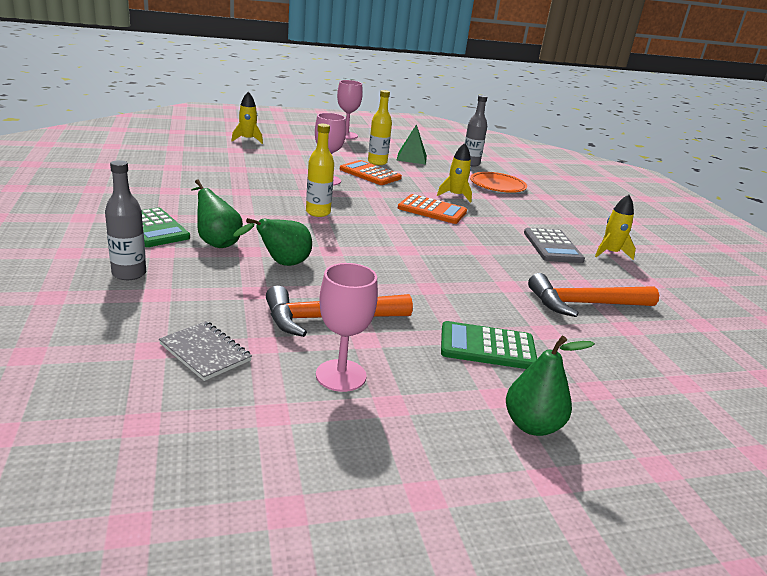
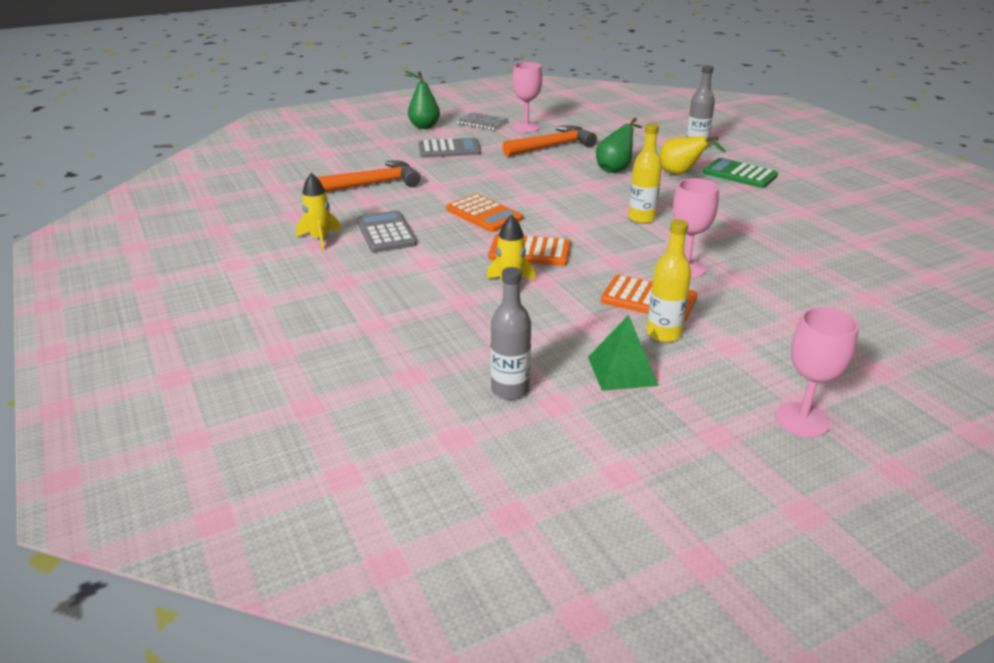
camera: 170 degrees right, 5 degrees up
(205, 352) = (600, 125): grey notebook -> grey notebook (482, 123)
(216, 242) = (681, 174): green pear -> yellow pear
(248, 140) = (902, 331): yellow rocket -> none
(460, 244) = (484, 214): none -> orange calculator
(487, 347) = (449, 149): green calculator -> grey calculator
(497, 185) = (452, 330): orange plate -> none

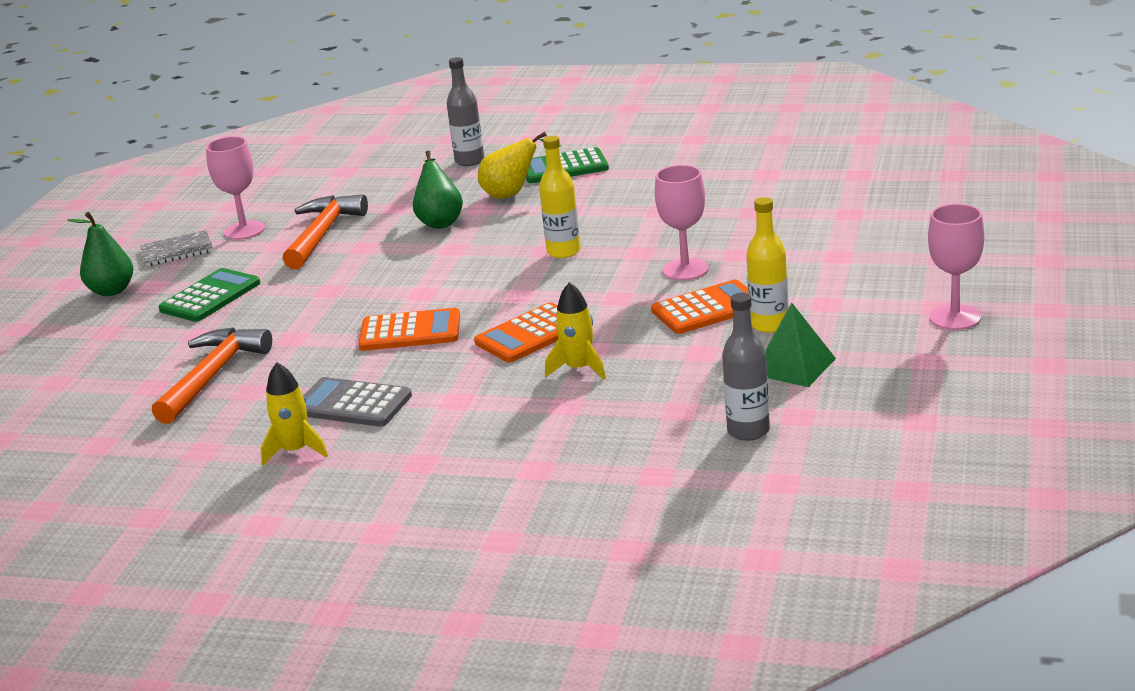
camera: 45 degrees left, 5 degrees down
(449, 149) = (210, 297): grey calculator -> green calculator

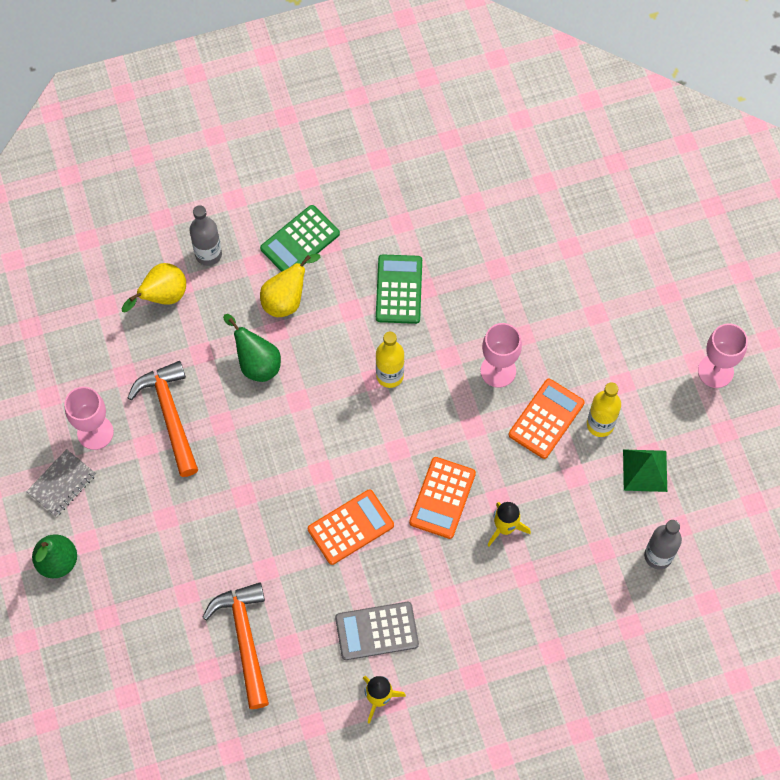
camera: 35 degrees left, 40 degrees up
(210, 297) = (151, 539): green calculator -> green calculator (399, 289)
(400, 174) = (162, 297): none -> yellow pear

